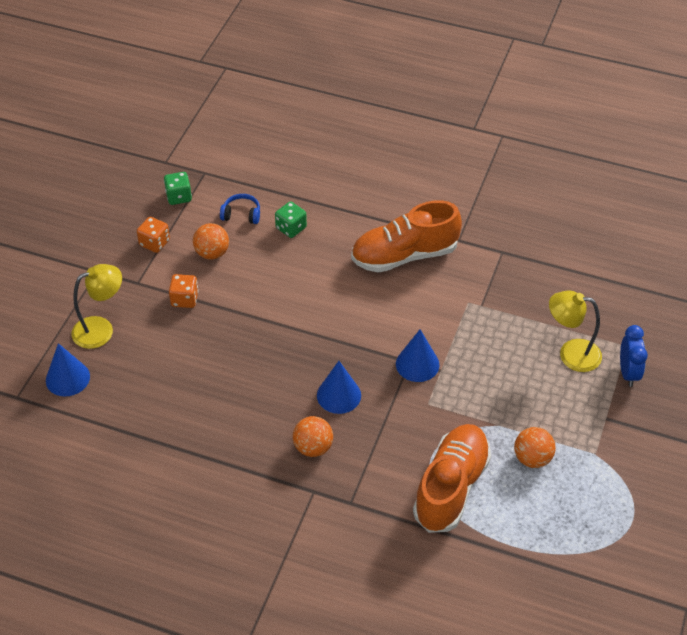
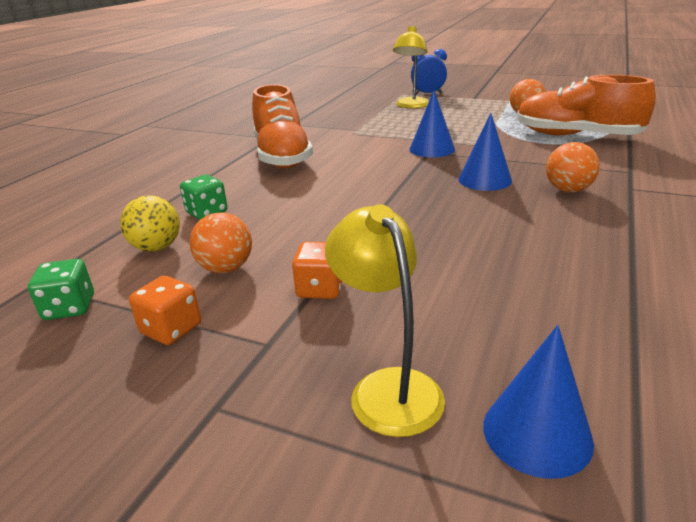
camera: 85 degrees left, 20 degrees down
(241, 214) = (157, 247): blue headphones -> yellow ball

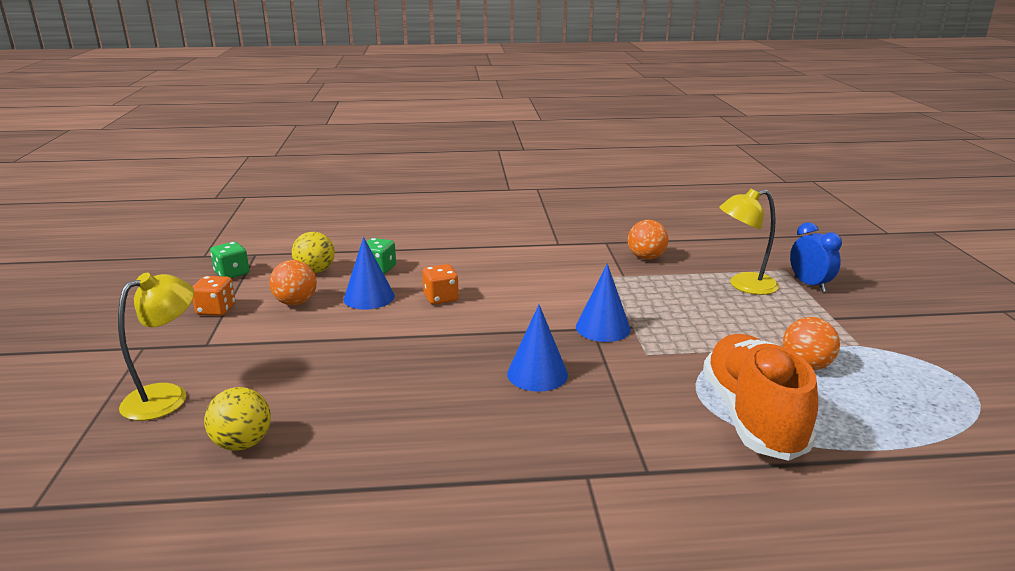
camera: 60 degrees right, 5 degrees down
(282, 156) = (515, 262): orange shoe -> none
(320, 289) = (279, 343): orange dice -> orange dice (441, 298)
(533, 332) = (242, 443): none -> yellow ball
(537, 433) = (125, 460): blue cone -> blue cone (369, 297)
(568, 190) = (547, 430): orange ball -> orange ball (646, 258)

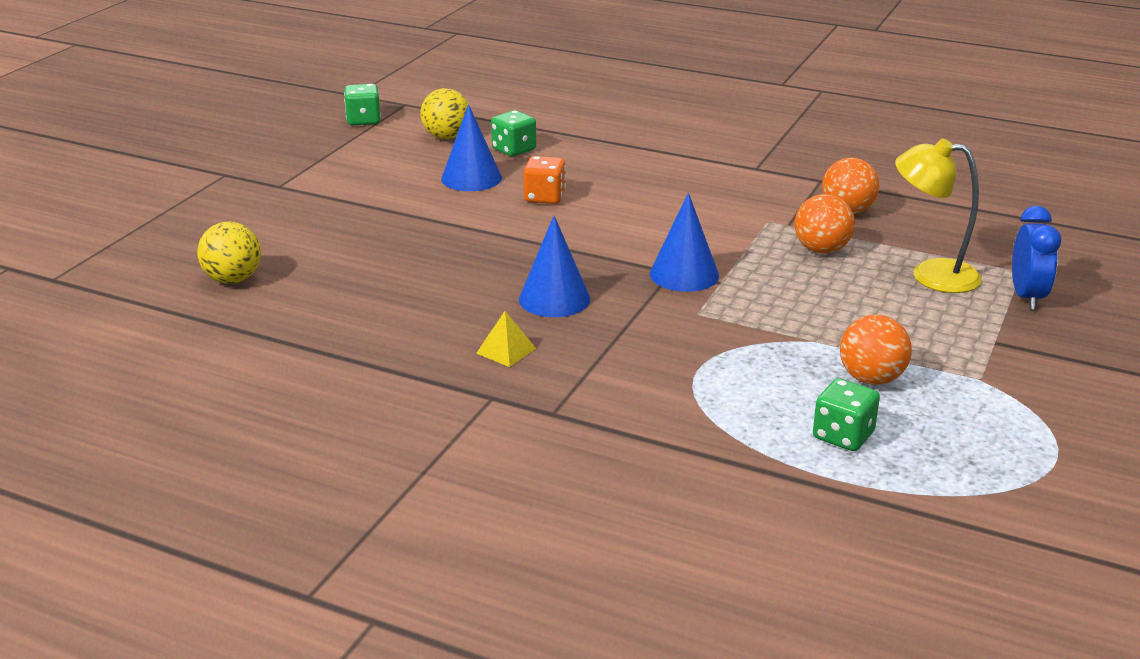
camera: 30 degrees right, 5 degrees up
(167, 396) = (209, 223): yellow lamp -> none
(216, 310) = (316, 154): orange dice -> none
(296, 302) = (395, 165): orange ball -> orange ball (821, 250)
(551, 429) = (506, 350): none -> yellow pyramid
(752, 416) = (729, 404): orange shoe -> none
(846, 414) = (843, 436): none -> green dice

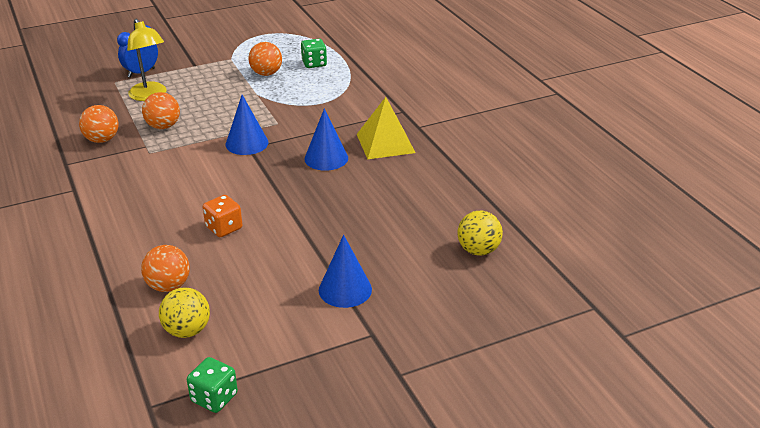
camera: 140 degrees left, 5 degrees up
(471, 178) = (238, 270): blue cone -> blue cone (345, 289)
(506, 350) = (385, 143): yellow pyramid -> yellow pyramid, size x2.03
(514, 150) = (168, 286): green dice -> orange ball

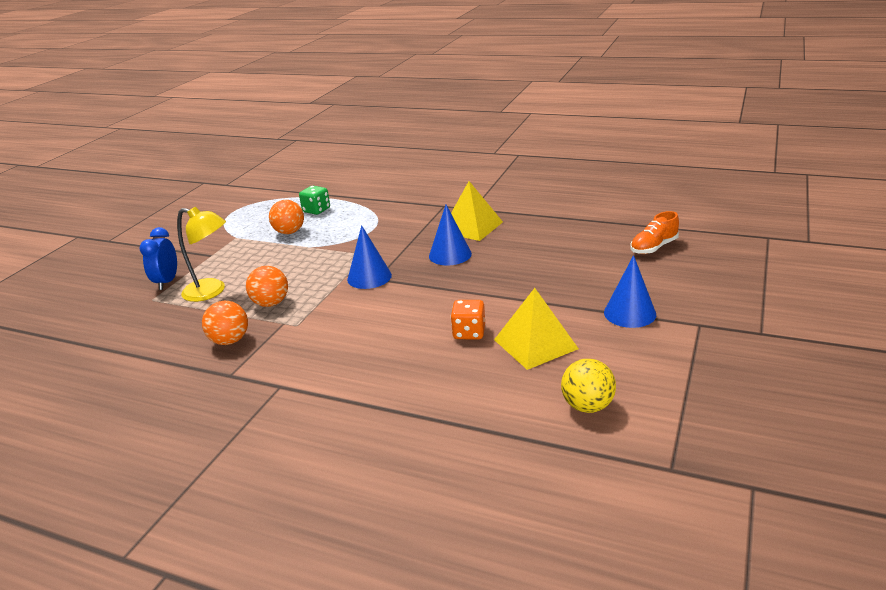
camera: 40 degrees left, 5 degrees down
(168, 286) = (510, 391): orange ball -> none
(214, 398) = (697, 428): green dice -> none
(243, 266) = (535, 344): none -> yellow pyramid
(478, 250) = (653, 247): yellow ball -> orange shoe

